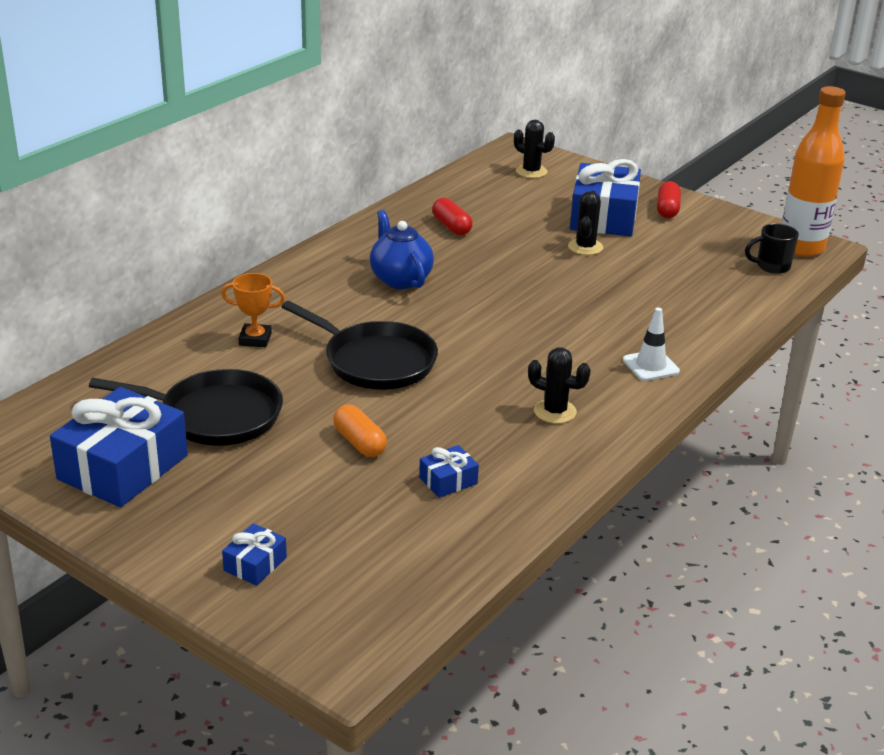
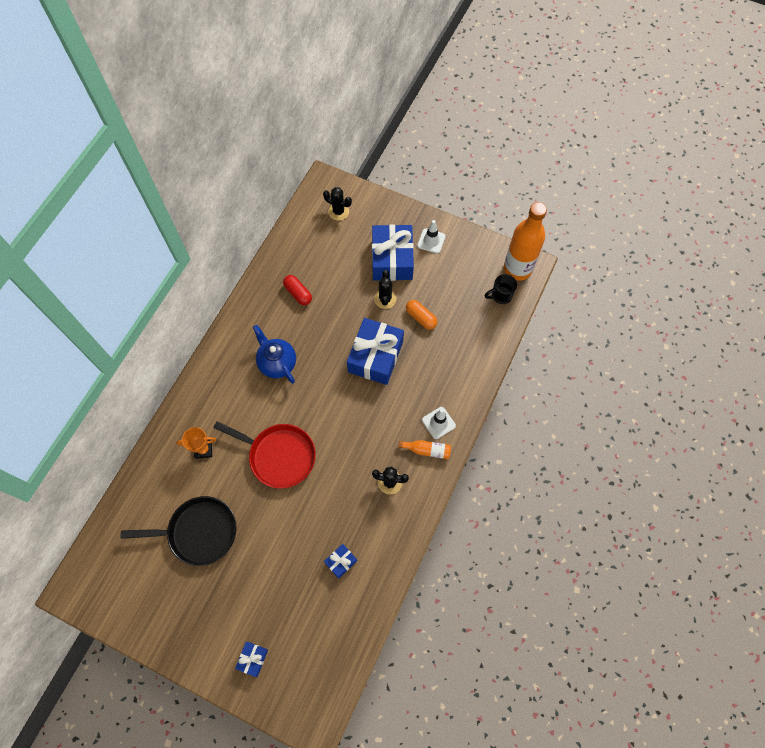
camera: 10 degrees left, 35 degrees up
(123, 467) = (160, 593): blue gift -> blue gift (375, 356)
(359, 442) = (286, 538): orange capsule -> orange capsule (421, 318)
(375, 361) = (279, 456): black pan -> red pan
(626, 389) = (427, 450): none -> orange bottle
(667, 209) = (431, 241): red capsule -> white traffic cone

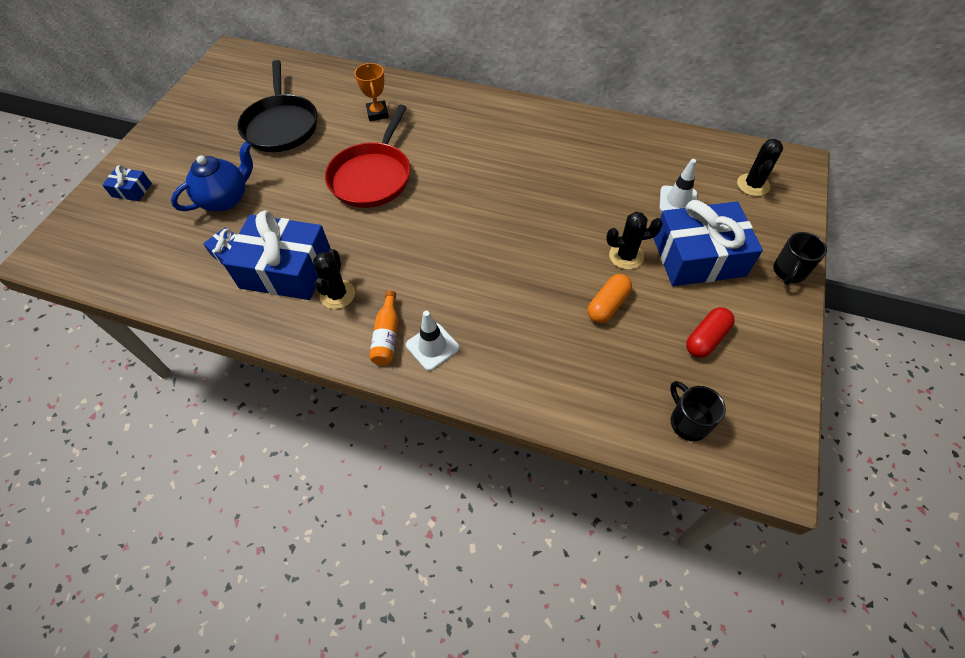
camera: 85 degrees right, 10 degrees down
(277, 363) = (497, 157): blue teapot -> blue teapot (226, 199)
(298, 293) = (604, 162): red capsule -> red capsule (706, 338)
(375, 356) = (528, 256): blue gift -> blue gift (286, 269)
(410, 216) = (789, 272): none -> black mug
(431, 241) = (755, 304): white traffic cone -> white traffic cone (678, 201)
(517, 269) = (756, 448): orange bottle -> none

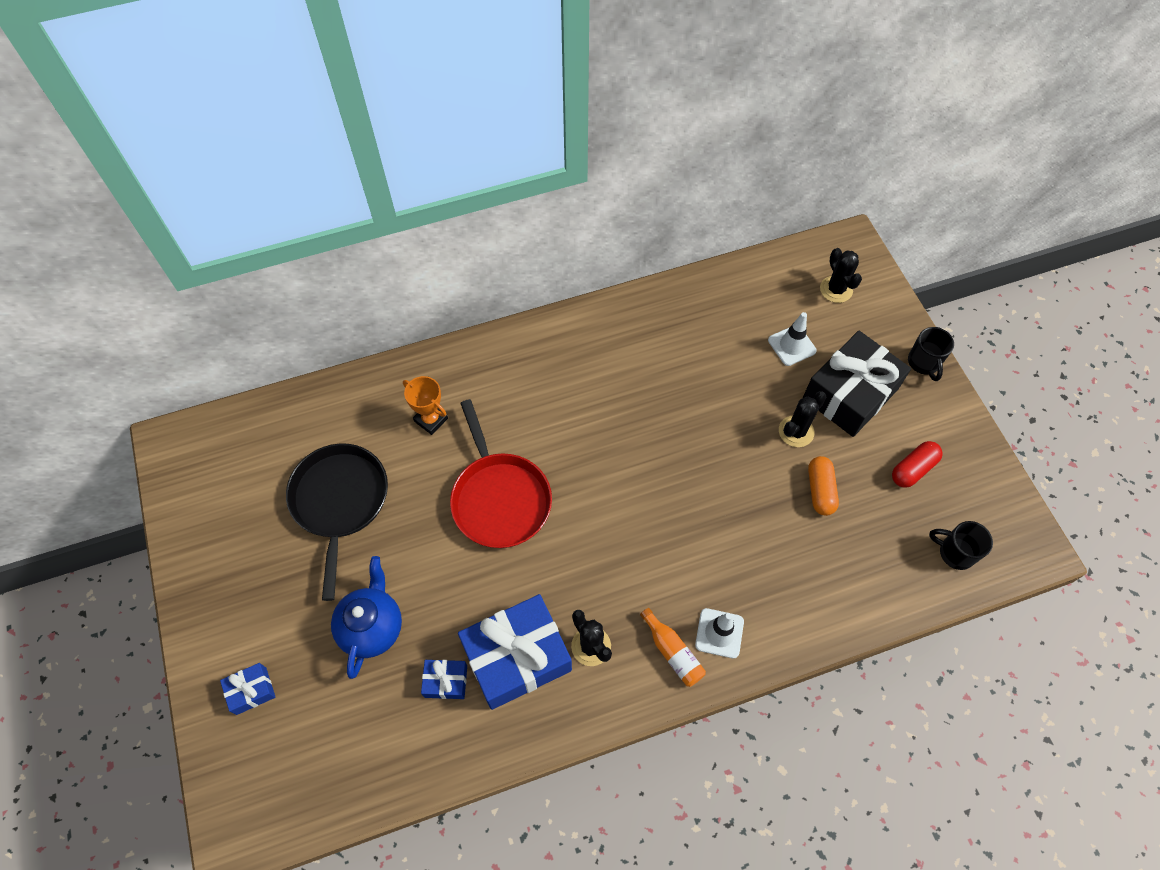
camera: 40 degrees left, 5 degrees up
(281, 126) = (340, 501): black pan -> black pan turned 135 degrees counterclockwise
(698, 257) = (850, 393): blue gift -> black gift
(706, 338) = (913, 469): red capsule -> red capsule turned 45 degrees clockwise

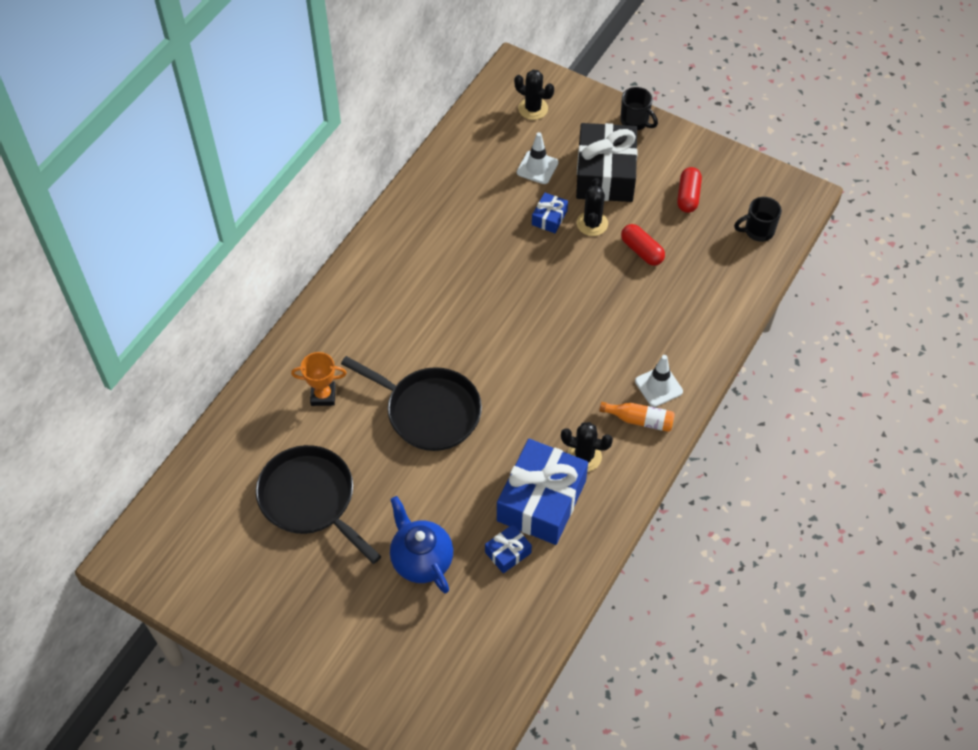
camera: 40 degrees left, 5 degrees down
(251, 691) = (375, 666): blue gift -> blue gift (549, 218)
(500, 499) = (429, 411): red pan -> black pan
(820, 490) = (642, 251): orange capsule -> red capsule

